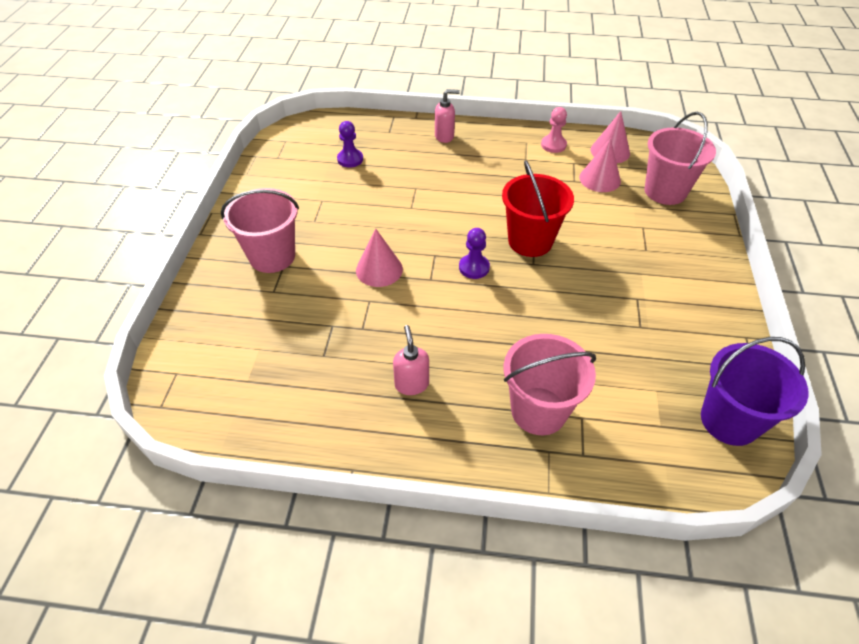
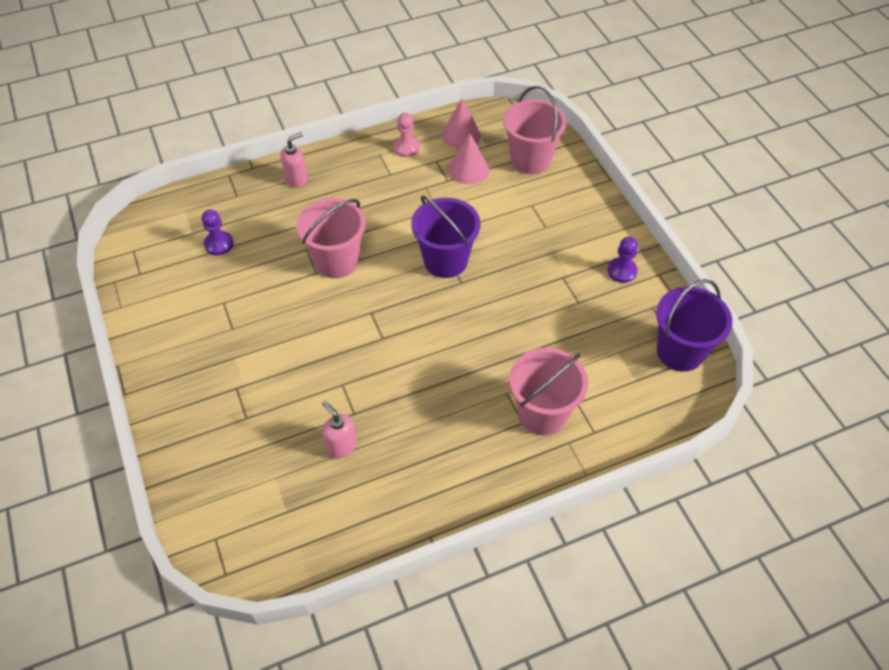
camera: 30 degrees left, 5 degrees up
(272, 256) = (218, 383): pink bucket -> pink bucket (337, 261)
(379, 269) = (330, 350): pink cone -> none
(411, 384) = (430, 442): pink soap dispenser -> pink soap dispenser (341, 446)
(474, 267) = (413, 309): purple pawn -> purple pawn (622, 271)
(530, 241) = (445, 261): red bucket -> purple bucket

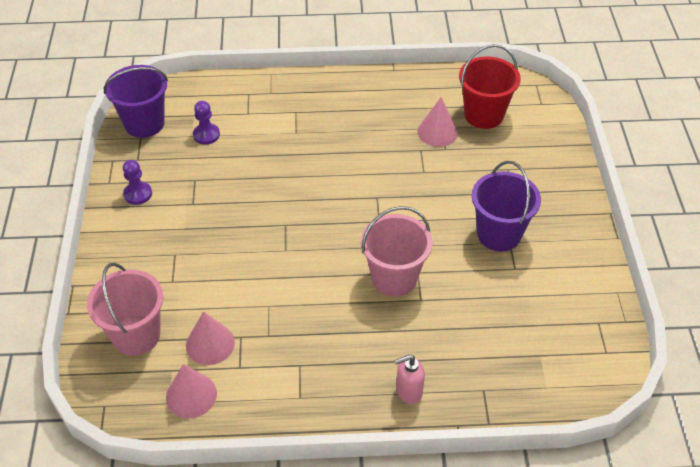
camera: 160 degrees left, 5 degrees down
(219, 244) = (511, 332): purple pawn -> purple pawn (206, 135)
(289, 492) = (484, 115): none -> red bucket
(341, 446) = (437, 132): pink soap dispenser -> pink cone
(406, 148) = (264, 396): pink pawn -> none
(445, 261) = (289, 248): purple bucket -> purple bucket (499, 234)
(542, 413) = (278, 113): pink bucket -> none

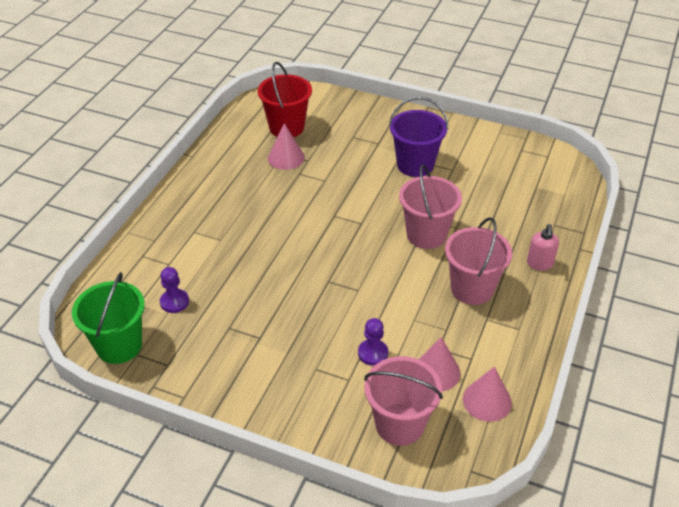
camera: 65 degrees left, 5 degrees down
(138, 194) = (217, 377): purple pawn -> purple pawn (373, 353)
(144, 123) = (119, 345): purple bucket -> green bucket
(336, 340) = (472, 289): none -> pink bucket

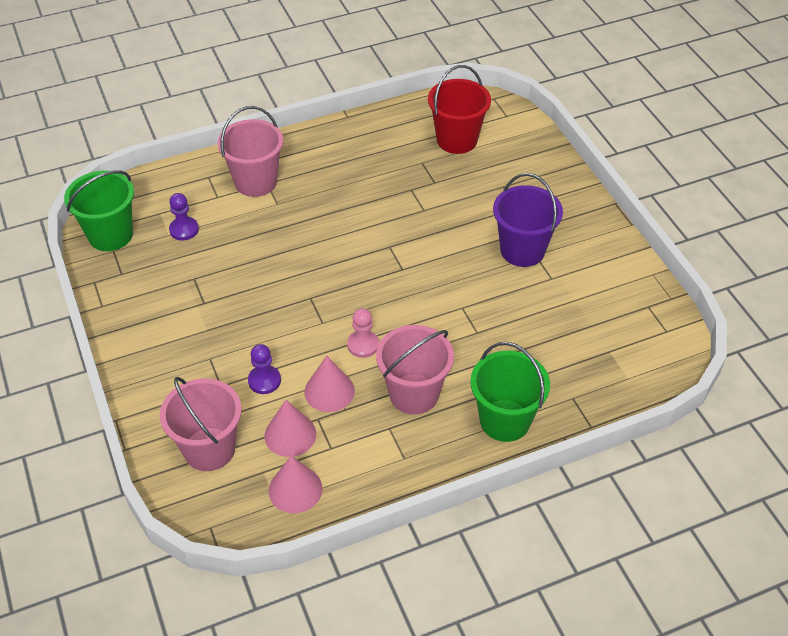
camera: 45 degrees right, 5 degrees up
(286, 157) = (419, 167): pink cone -> pink cone (329, 391)
(402, 284) = (363, 345): none -> pink pawn
(426, 234) = (442, 319): pink bucket -> pink bucket (255, 182)
(539, 264) = (505, 420): pink soap dispenser -> green bucket

